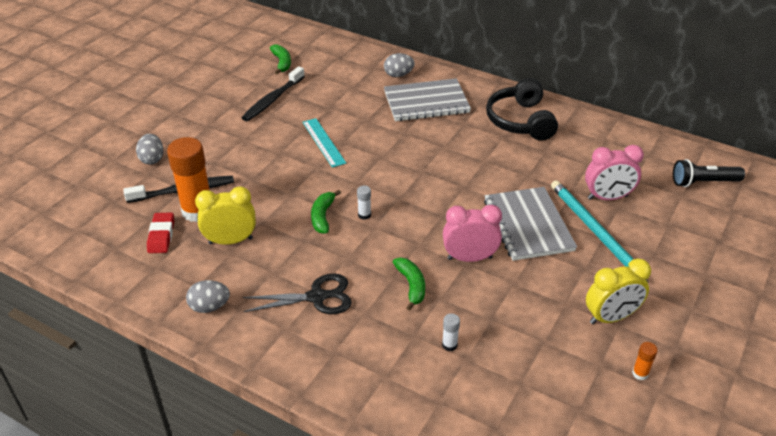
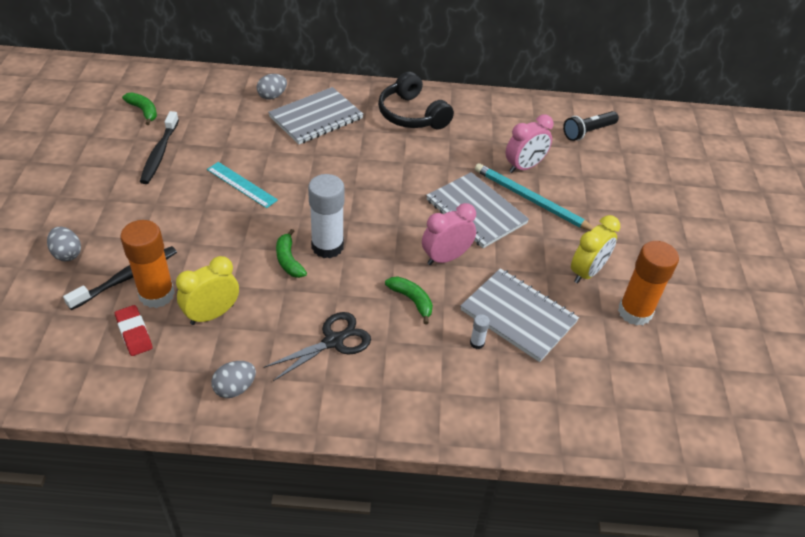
camera: 30 degrees left, 5 degrees up
(364, 215) = (327, 246): white glue stick -> white glue stick, size x2.42
(508, 334) = (518, 316): none -> grey notebook
(640, 373) = (634, 312): orange glue stick -> orange glue stick, size x2.42

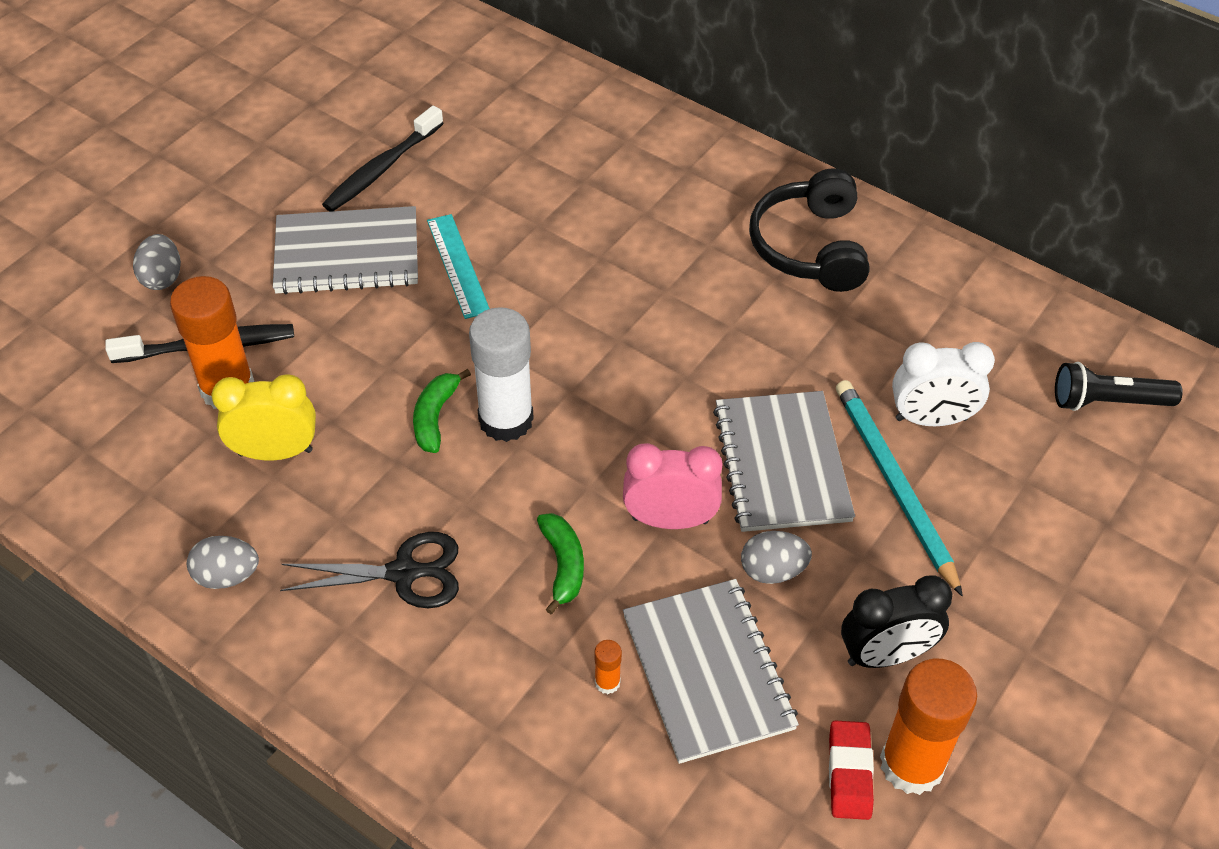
camera: 35 degrees right, 5 degrees up
(134, 333) = (162, 432): red eraser -> red eraser (849, 773)
(144, 111) = (408, 90): green banana -> none
(272, 96) = (610, 131): grey egg -> grey egg (772, 571)
(316, 118) = (650, 194): grey notebook -> grey notebook (347, 254)
(477, 343) = (607, 682): white glue stick -> orange glue stick
(524, 167) = (931, 419): pink clock -> white clock
(587, 272) = (886, 655): yellow clock -> black clock

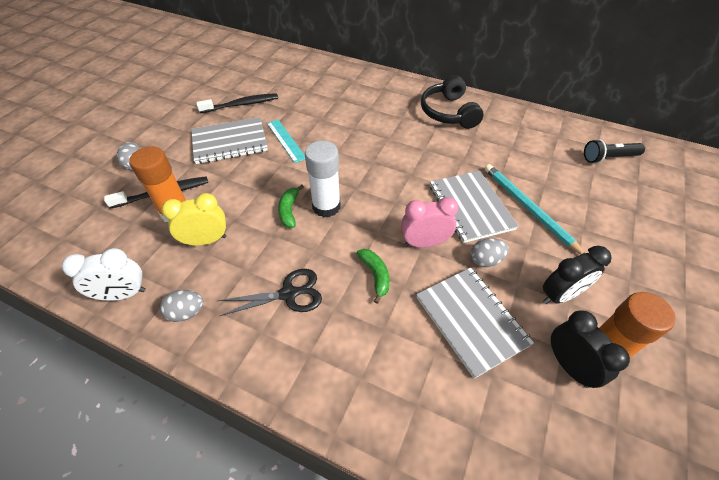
camera: 10 degrees left, 0 degrees up
(382, 168) = (241, 104): black toothbrush -> black toothbrush turned 135 degrees counterclockwise
(607, 682) = (418, 337): orange glue stick -> none
(849, 773) = (569, 366): red eraser -> black clock
(931, 419) = (533, 176): white clock -> white clock (123, 294)

